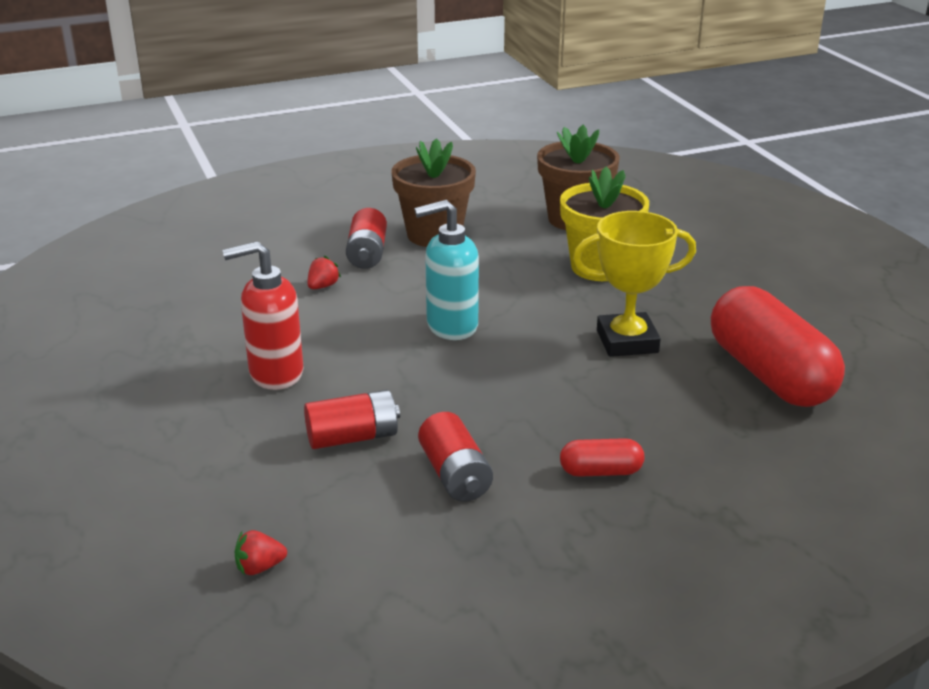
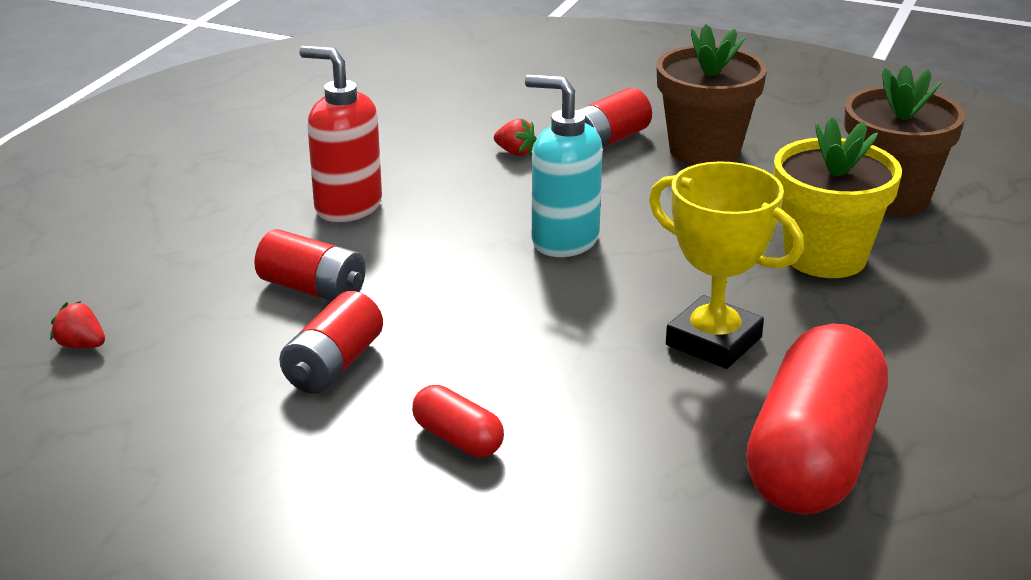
camera: 45 degrees right, 0 degrees up
(323, 286) = (515, 152): red strawberry -> red strawberry turned 45 degrees clockwise

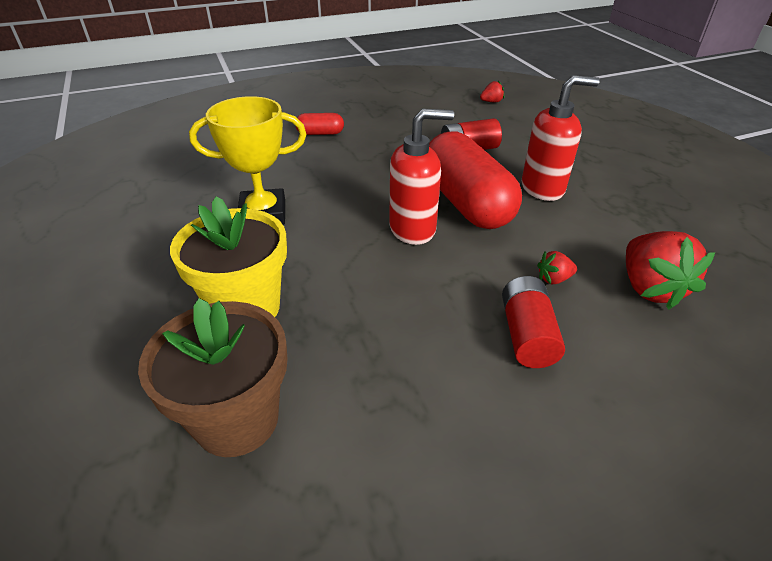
camera: 135 degrees right, 10 degrees up
(333, 365) = (403, 132): red battery -> none
(455, 117) = (649, 288): none -> red strawberry
(564, 240) = (413, 229): turquoise soap dispenser -> red soap dispenser
(704, 150) = (448, 377): brown flower pot -> none
(813, 457) = (170, 186): red capsule -> red capsule (466, 203)

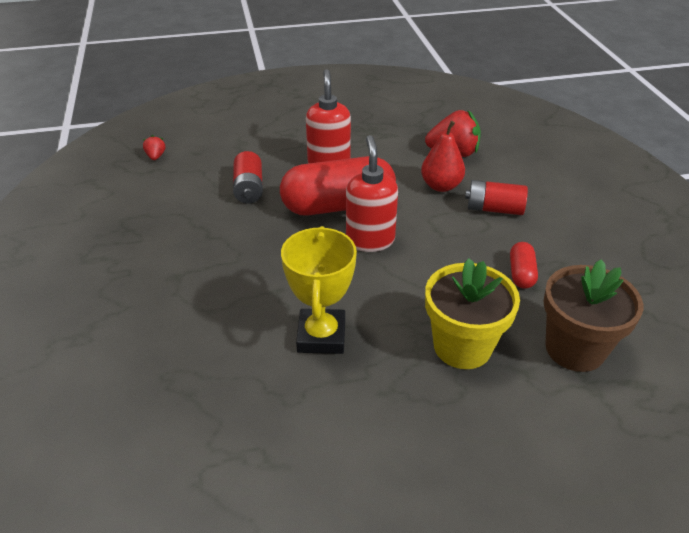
camera: 80 degrees left, 0 degrees up
(320, 133) = (161, 285): red capsule -> red capsule (521, 274)
(553, 279) = (441, 186): red strawberry -> red pear

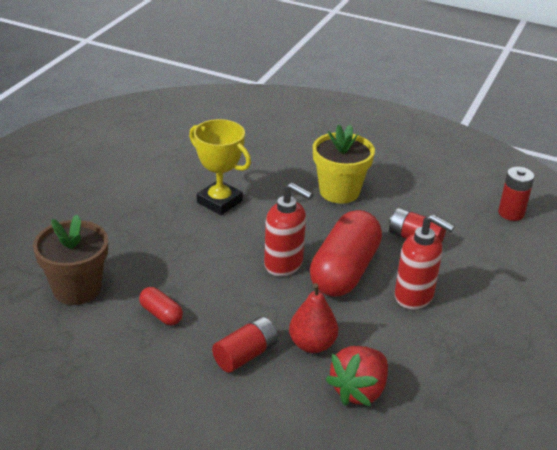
camera: 125 degrees right, 5 degrees down
(156, 156) = (511, 213): red strawberry -> red battery
(462, 346) = (142, 246): yellow flower pot -> yellow flower pot (339, 191)

